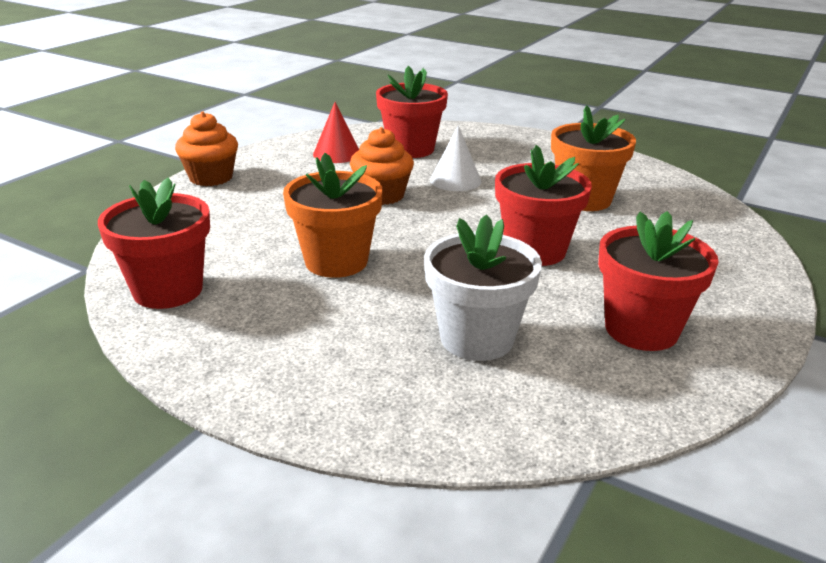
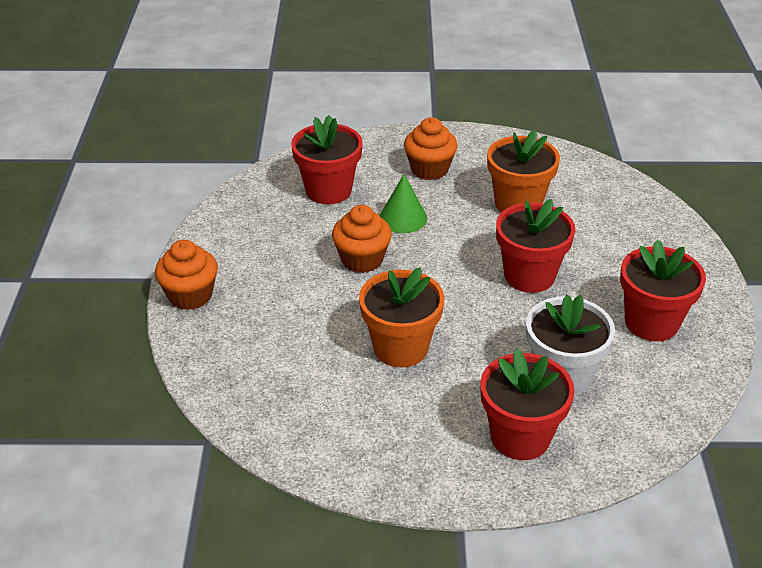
camera: 30 degrees left, 10 degrees up
(168, 290) = (306, 432): red flower pot -> red flower pot (520, 437)
(337, 154) = (270, 220): red cone -> none
(455, 180) = (403, 218): white cone -> green cone
(520, 158) = (429, 169): none -> orange cupcake

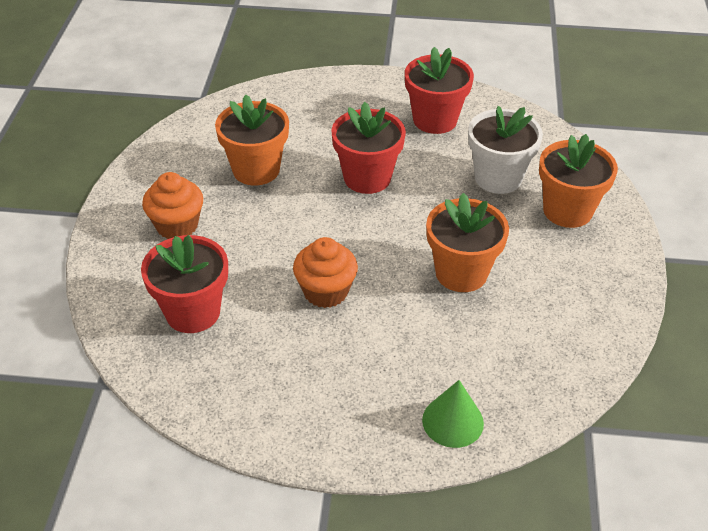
camera: 85 degrees left, 5 degrees up
(190, 295) = (368, 446): orange cupcake -> none
(403, 218) = (260, 254): green cone -> green cone (453, 421)
(520, 437) = (567, 211): red flower pot -> orange flower pot

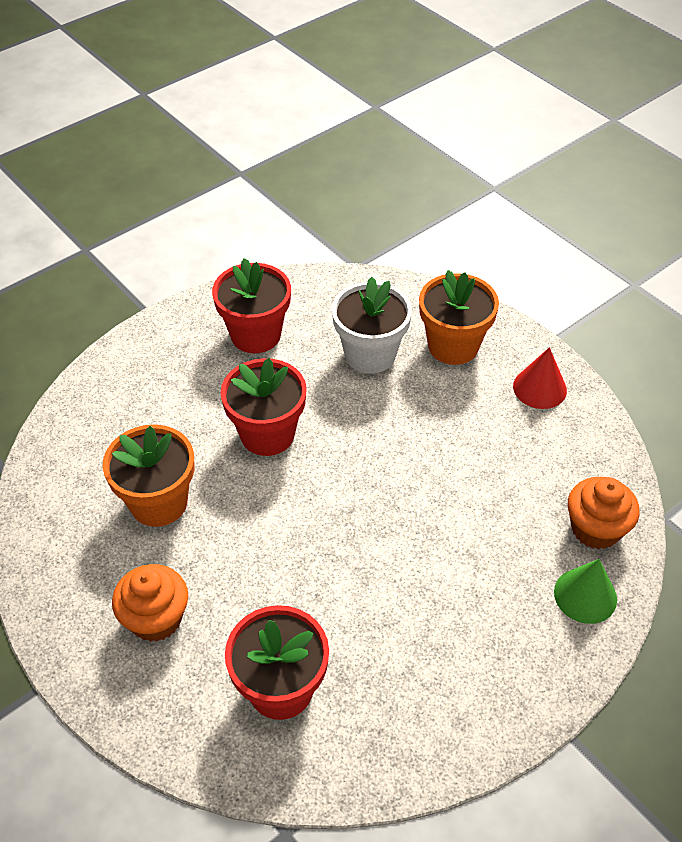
camera: 45 degrees left, 5 degrees up
(325, 291) = (365, 569): orange cupcake -> orange cupcake (595, 529)
(461, 273) = (444, 463): orange flower pot -> none
(600, 278) = (539, 388): none -> red cone

